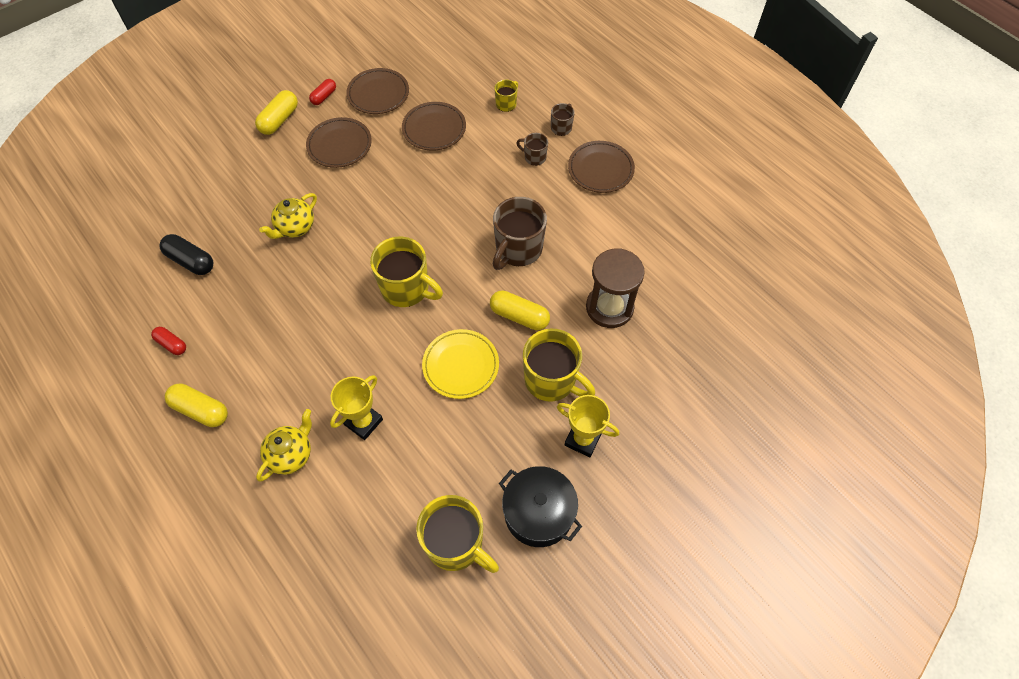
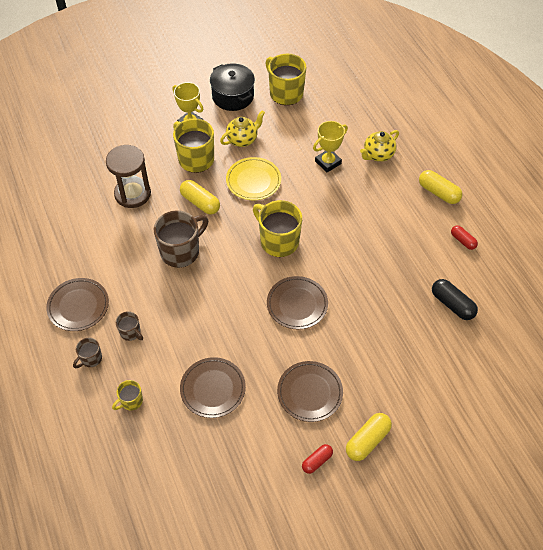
camera: 165 degrees left, 5 degrees down
(295, 228) = (361, 314): yellow teapot -> yellow teapot (242, 139)
(378, 94) = (258, 449): brown plate -> brown plate (297, 304)

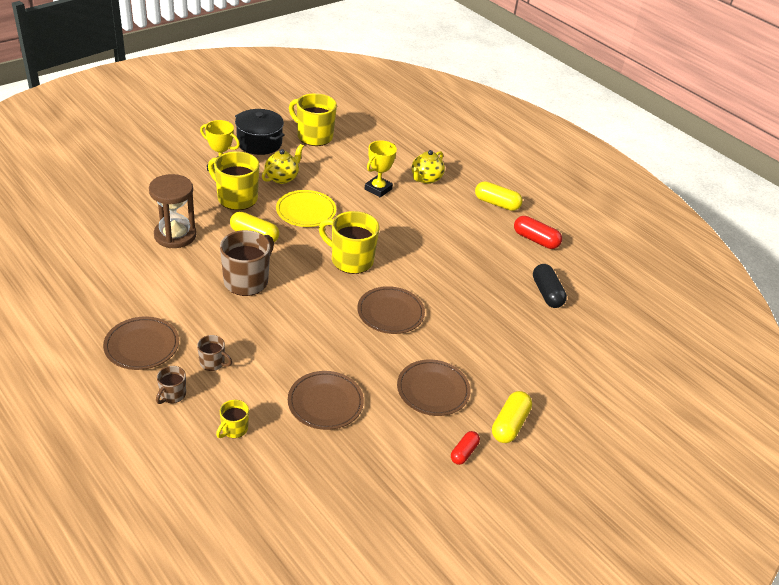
camera: 20 degrees left, 15 degrees down
(452, 304) = (547, 293): black capsule -> black capsule turned 45 degrees clockwise
(463, 241) = (535, 240): red capsule -> red capsule, size x1.59

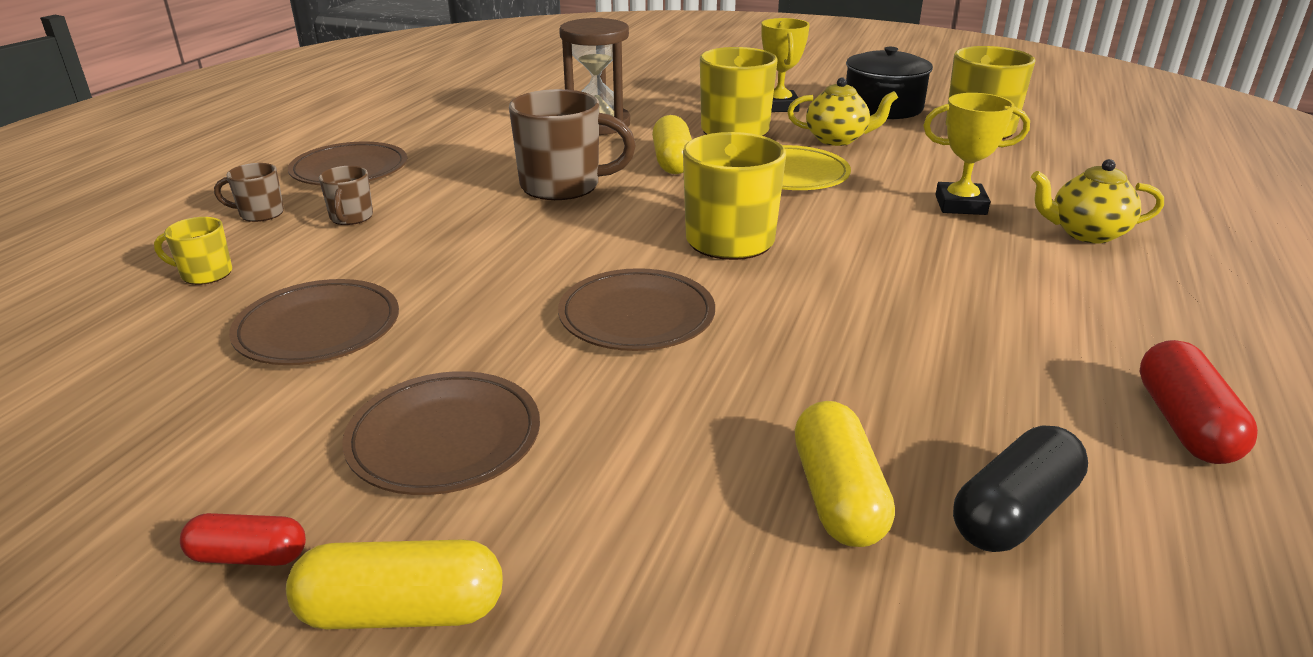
camera: 65 degrees right, 10 degrees down
(496, 203) = (1191, 328): yellow capsule -> yellow capsule (837, 496)

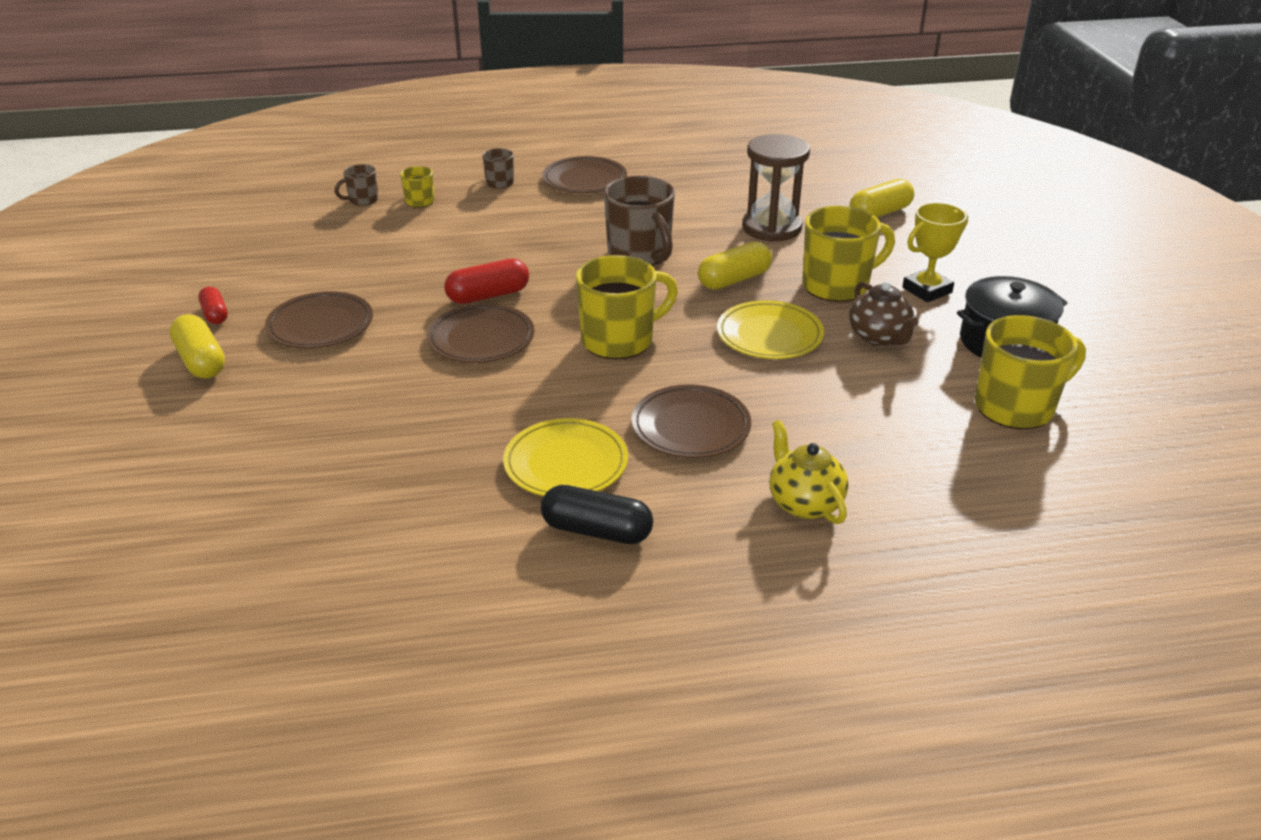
camera: 60 degrees right, 5 degrees up
(318, 329) = (391, 253): brown plate -> brown plate (691, 426)
(351, 217) = (520, 208): brown mug -> brown mug (362, 200)
(837, 139) = (879, 337): yellow teapot -> brown teapot
(837, 496) = (343, 452): yellow capsule -> yellow capsule (880, 213)
(960, 205) = (796, 428): yellow trophy -> none
(961, 329) = (566, 463): none -> yellow plate
(1014, 512) = (363, 515): black capsule -> black capsule (596, 531)
(1184, 424) = (506, 576): red capsule -> red capsule (488, 295)

